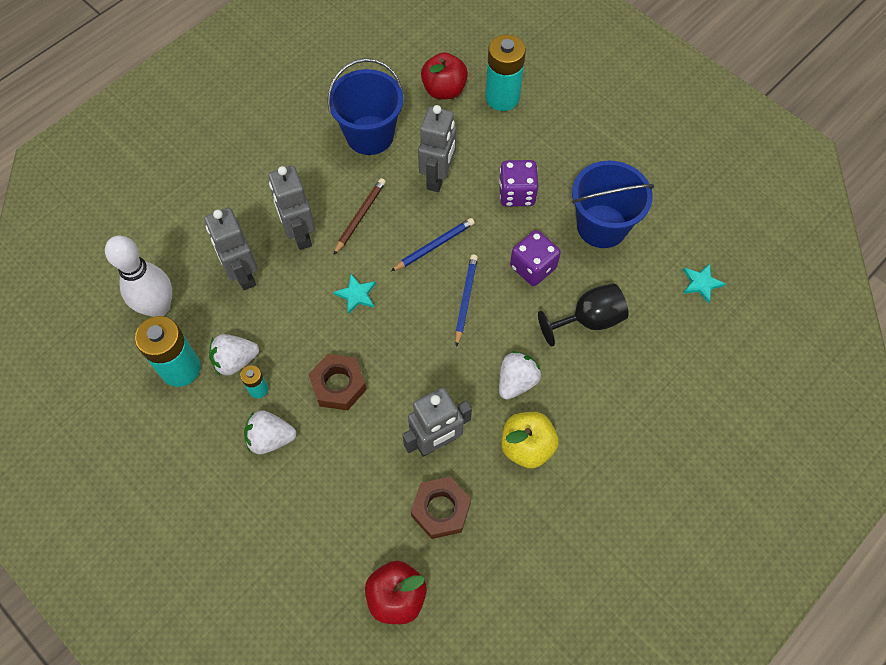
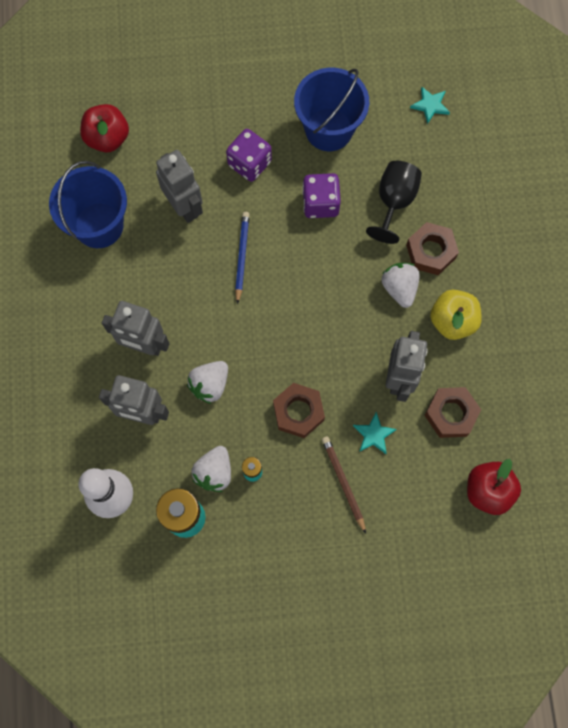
camera: 50 degrees left, 10 degrees up
(270, 438) = (300, 491): white strawberry -> white strawberry (210, 385)
(356, 295) = (234, 343): turquoise star -> turquoise star (374, 434)
(360, 216) = (168, 289): brown pencil -> brown pencil (343, 482)
(465, 299) = (305, 270): blue pencil -> none
(502, 97) = (155, 103): turquoise battery -> none
(572, 382) = (431, 251): none -> brown nut

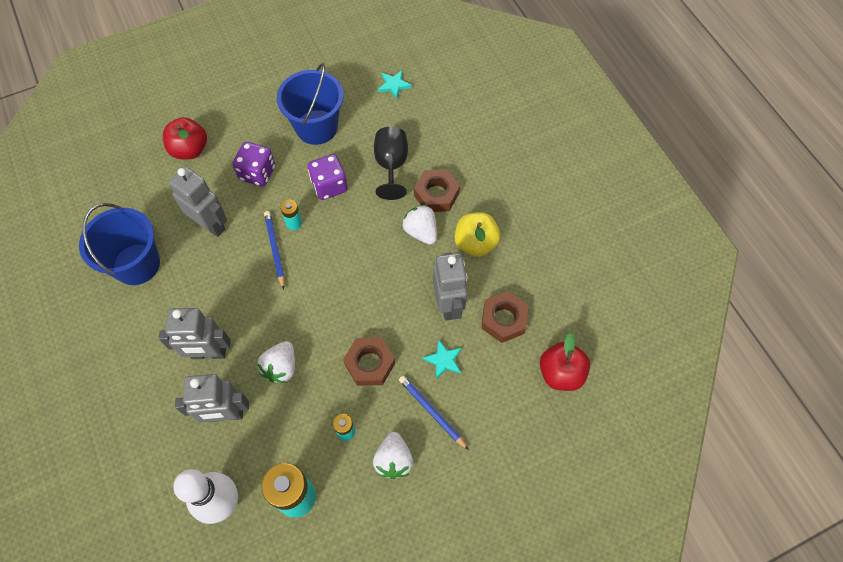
camera: 20 degrees left, 10 degrees down
(107, 138) = (124, 190): red apple -> red apple (190, 149)
(214, 472) = (310, 445): white strawberry -> white strawberry (393, 460)
(270, 233) = (294, 223): none -> turquoise battery
(343, 482) = (431, 412): brown pencil -> blue pencil

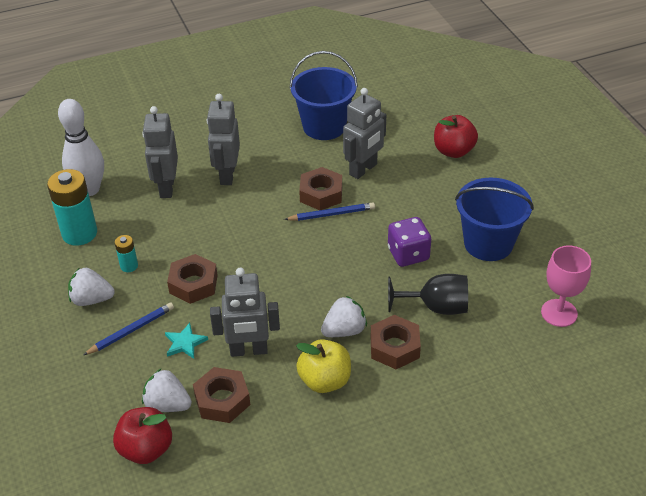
camera: 95 degrees right, 20 degrees down
(245, 260) = (321, 194): none -> brown nut
(257, 173) = (425, 199): purple dice -> none
(281, 367) = (203, 221): white strawberry -> white strawberry (167, 404)
(294, 223) = (362, 227): turquoise battery -> none
(394, 85) = (559, 313): turquoise star -> pink goblet

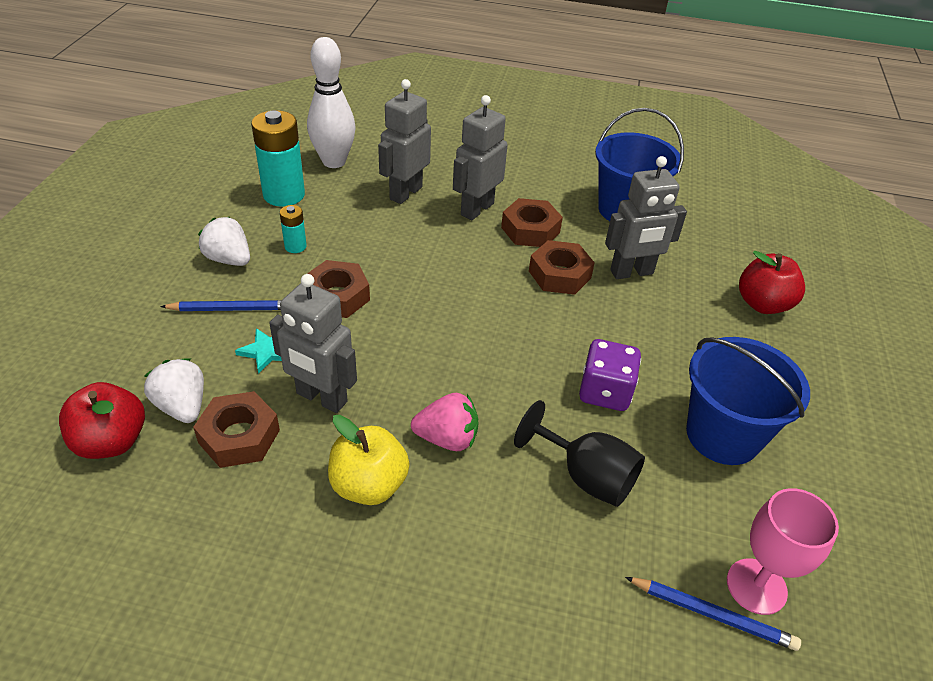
camera: 30 degrees right, 0 degrees up
(332, 214) = (552, 301): blue pencil -> blue pencil (713, 614)
(344, 330) = (447, 438): white strawberry -> pink strawberry
(394, 347) = (489, 496): brown nut -> brown nut (530, 230)

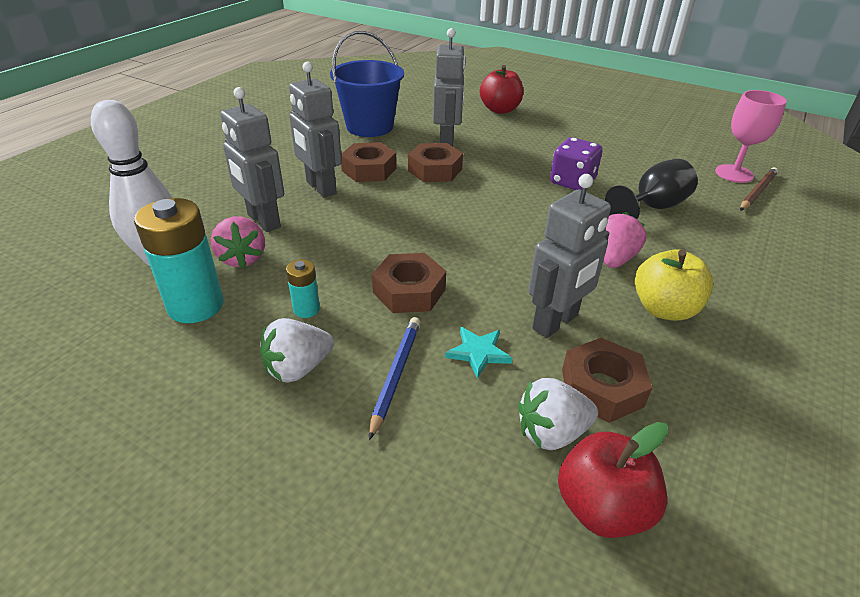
camera: 70 degrees left, 5 degrees down
(348, 198) = (242, 258): none -> pink strawberry
(713, 614) = (757, 191): blue pencil -> brown pencil
(723, 435) = (616, 152): blue bucket -> none

